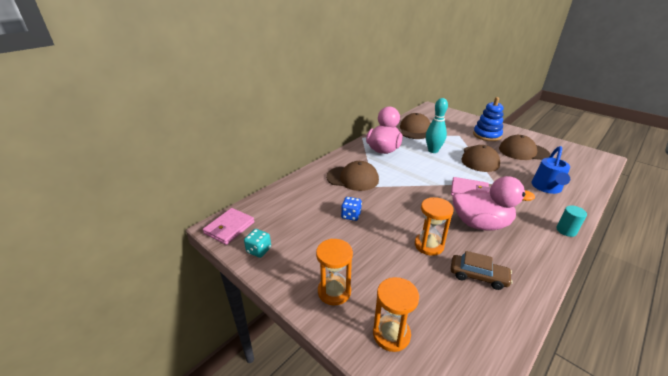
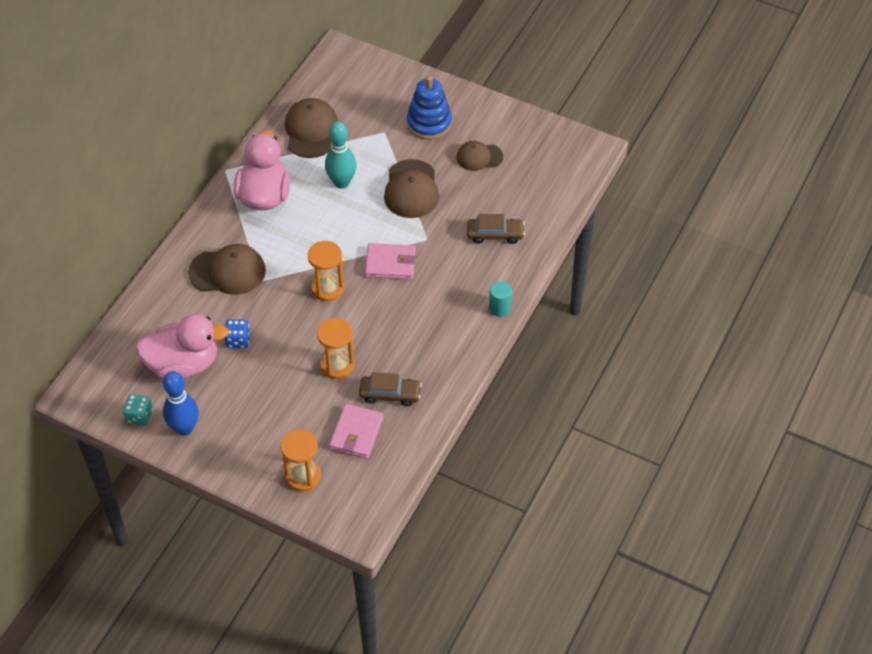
camera: 15 degrees left, 20 degrees up
(229, 228) = (89, 393): pink wallet -> pink wallet (356, 433)
(291, 266) = (184, 428): none -> blue bowling pin
(334, 291) = (239, 446): orange hourglass -> orange hourglass (327, 288)
(480, 224) = (400, 319): pink duck -> pink duck (183, 364)
(523, 151) = (479, 157): brown cap -> brown cap, size x0.64
(547, 188) = (495, 234): blue watering can -> brown car

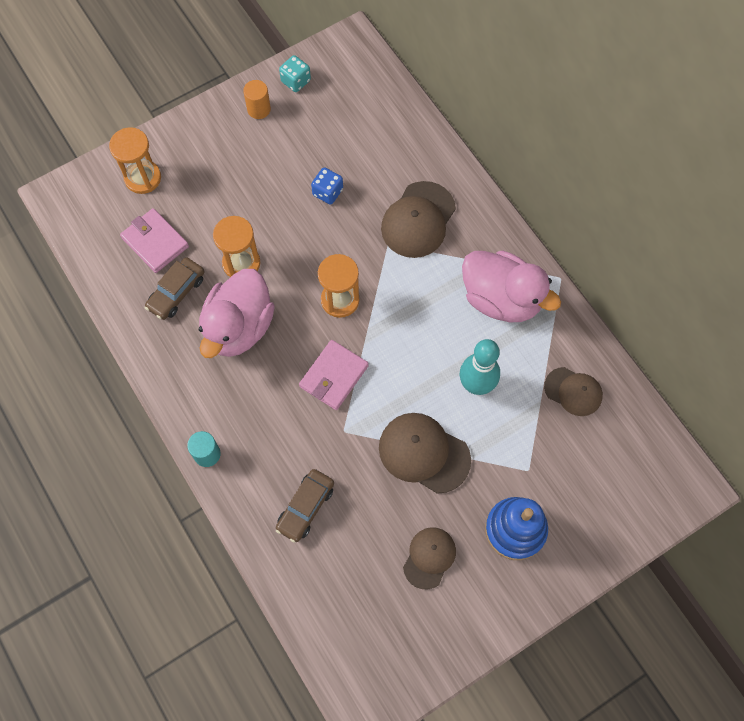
camera: 120 degrees right, 15 degrees up
(183, 364) = (329, 136): pink duck -> pink duck (239, 327)
(184, 428) = (259, 109): blue bowling pin -> orange cylinder
(311, 130) = (573, 391): brown cap -> brown cap, size x0.64

